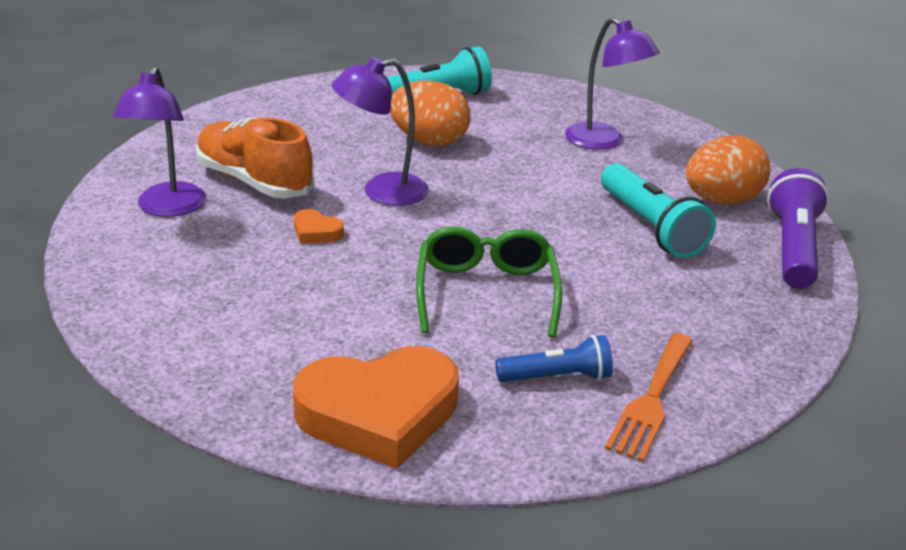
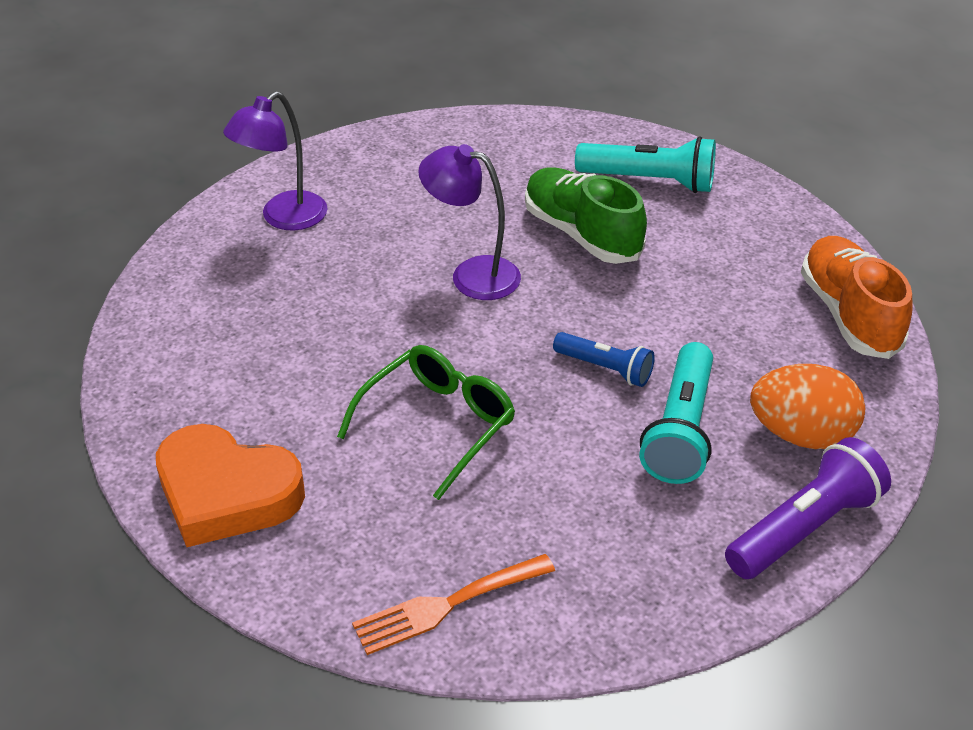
camera: 40 degrees right, 10 degrees up
(254, 181) = (378, 217): orange shoe -> orange shoe (848, 314)
(316, 232) = (370, 294): orange heart -> none
(429, 141) = (581, 234): orange egg -> green shoe
(557, 377) = (395, 538): blue flashlight -> blue flashlight (605, 368)
(603, 142) = (763, 306): purple lamp -> none

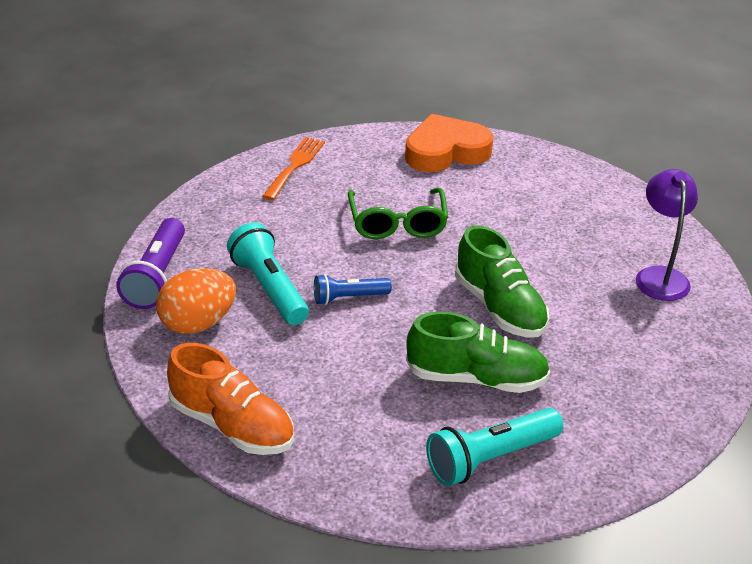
camera: 135 degrees right, 5 degrees down
(472, 275) = (499, 308): purple lamp -> green shoe

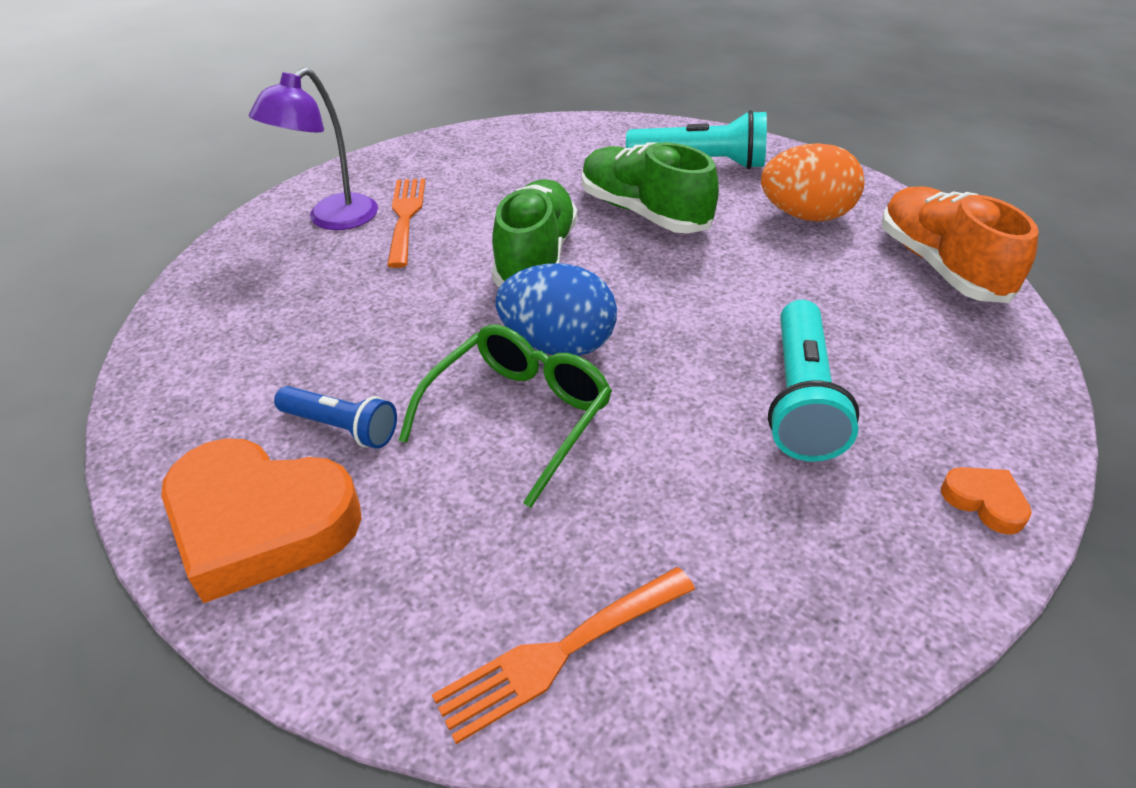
camera: 140 degrees left, 5 degrees up
(156, 277) = (984, 502): purple flashlight -> orange heart
(197, 324) = (938, 392): orange egg -> orange egg (805, 216)
(349, 298) = (699, 339): blue flashlight -> blue flashlight (341, 427)
(419, 262) = (558, 345): none -> blue egg
(622, 299) = (405, 216): none -> orange fork

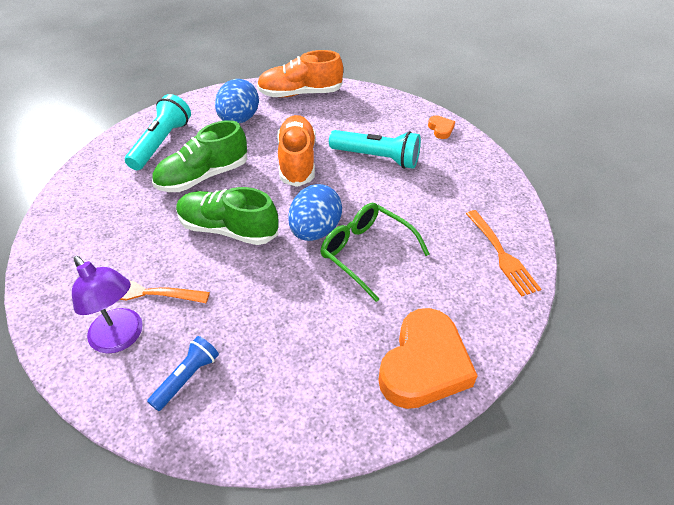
camera: 80 degrees left, 5 degrees up
(341, 427) = (358, 329): blue flashlight -> blue flashlight (187, 378)
(731, 296) = (297, 161): none -> orange shoe
(805, 216) = (239, 119): orange egg -> blue egg
(984, 502) = (441, 129): orange heart -> orange heart turned 105 degrees clockwise

